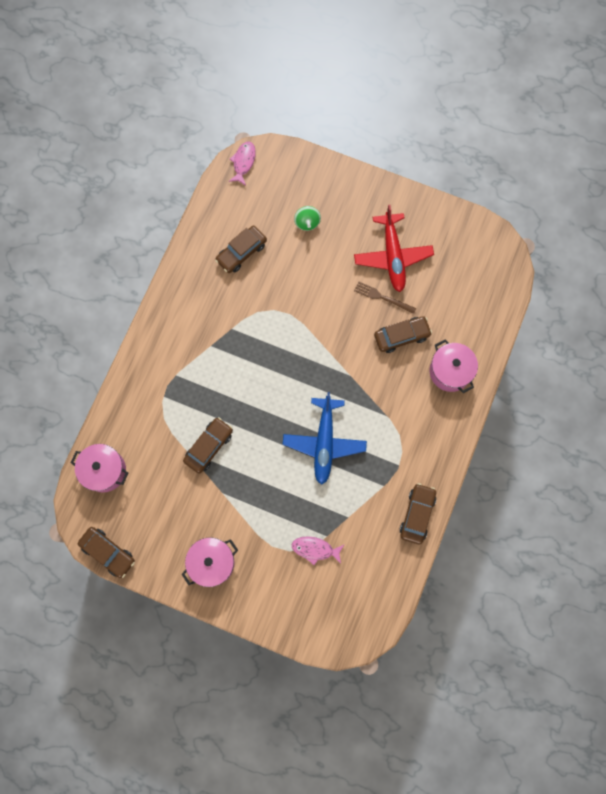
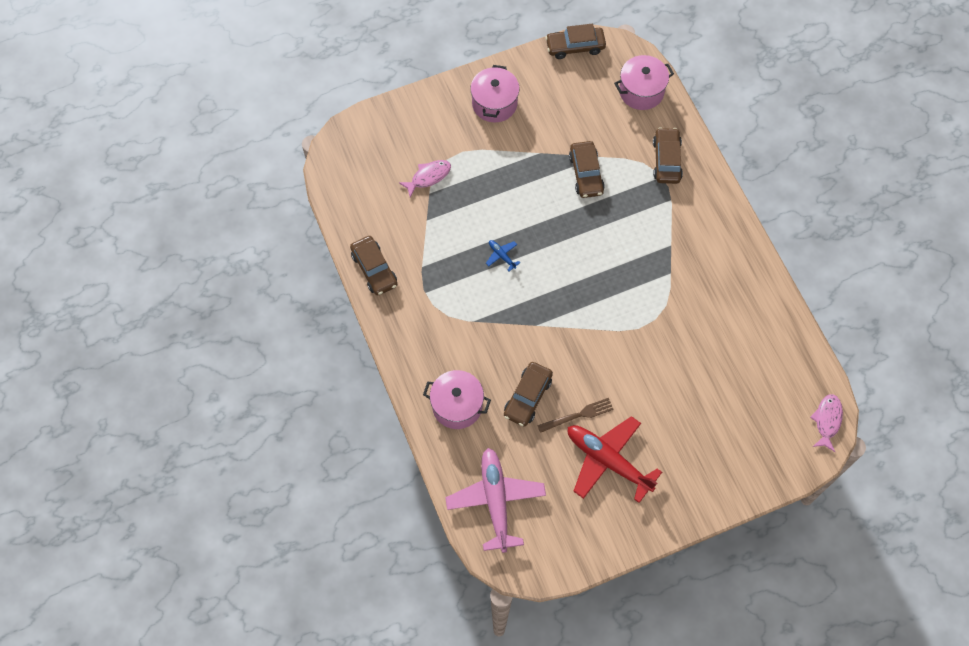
camera: 135 degrees right, 10 degrees down
(241, 252) = (735, 341): brown car -> brown car (666, 160)
(243, 162) = (827, 421): pink fish -> pink fish turned 135 degrees counterclockwise
(307, 222) = (712, 419): green spinning top -> none
(324, 442) = (502, 256): blue plane -> blue plane, size x0.41
(481, 295) = (495, 501): none -> pink plane

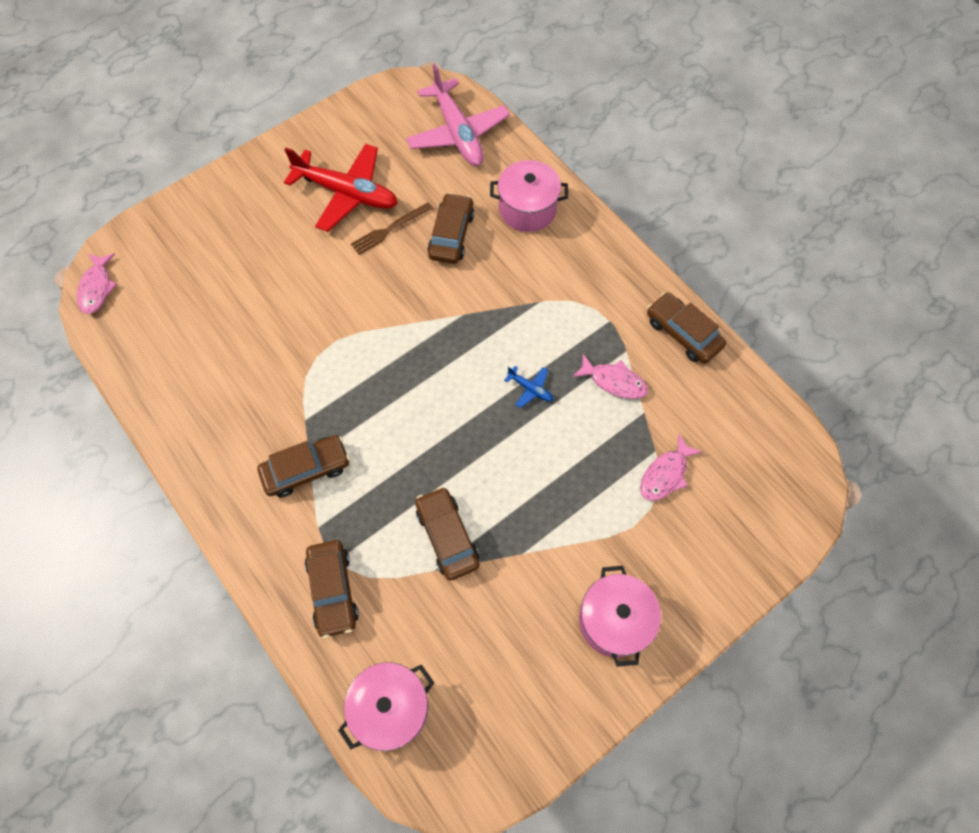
camera: 165 degrees right, 0 degrees up
(439, 246) = (614, 381): none -> pink fish
(575, 46) = (518, 771): brown car -> brown car (306, 469)

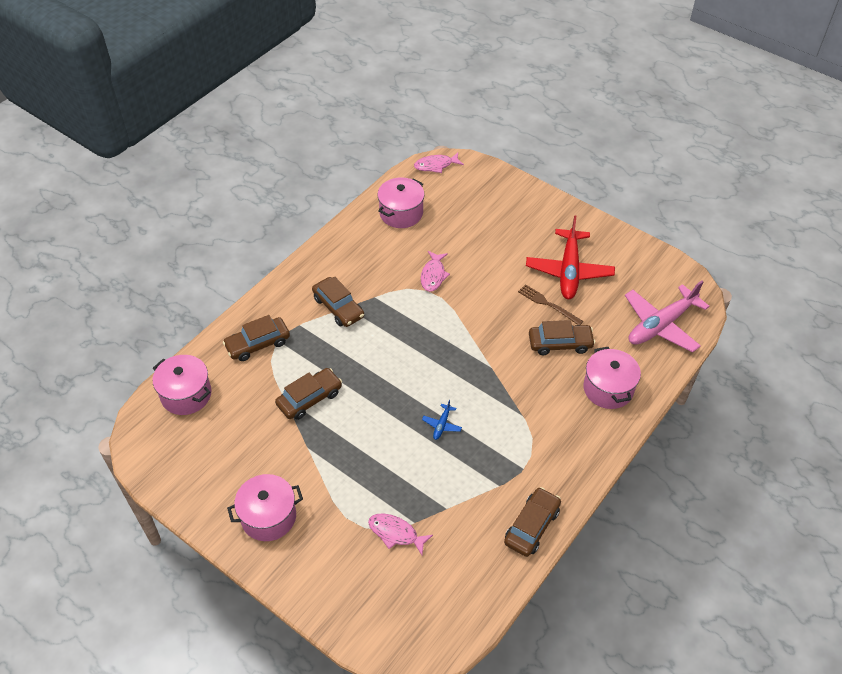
camera: 75 degrees right, 15 degrees down
(168, 353) = (401, 213): none -> pink pot
(614, 381) = (467, 481): pink fish -> pink fish (433, 275)

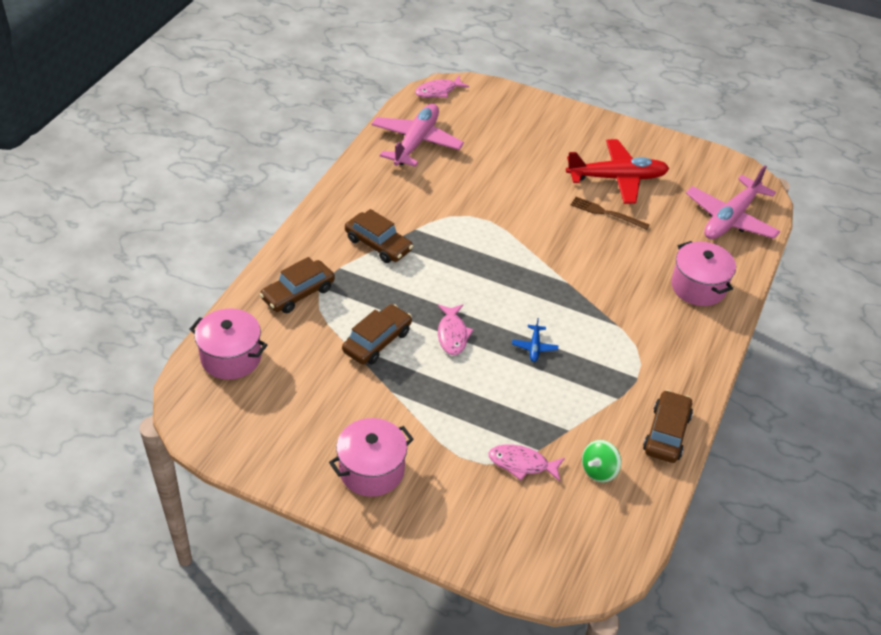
camera: 15 degrees left, 5 degrees down
(401, 213) = (416, 142): pink pot -> pink plane
(433, 275) = (473, 200): pink fish -> pink fish (452, 334)
(460, 551) = (599, 471): none -> green spinning top
(560, 343) = (633, 250): brown car -> none
(569, 271) = (617, 178): red plane -> red plane turned 90 degrees counterclockwise

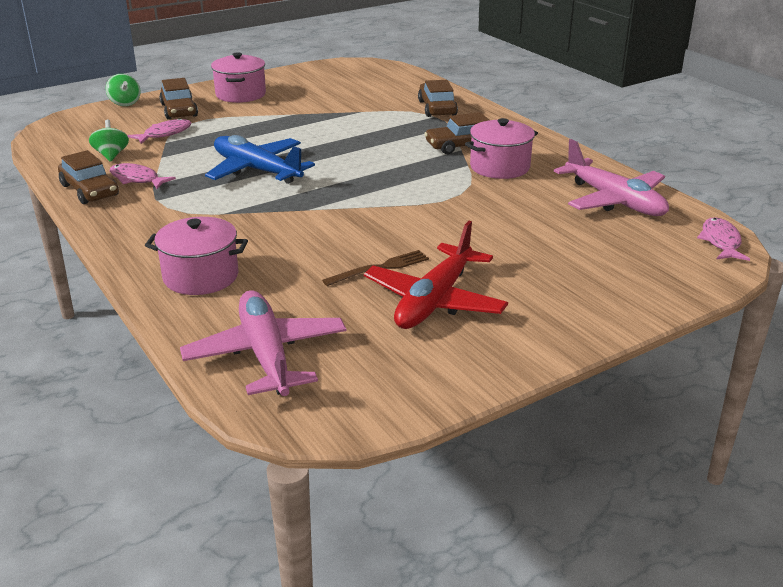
camera: 125 degrees right, 15 degrees down
(231, 357) = (397, 80): pink pot -> pink pot (499, 167)
(377, 341) = (349, 120): brown car -> brown car (179, 110)
(452, 334) = (318, 145): pink fish -> pink fish (137, 179)
(477, 565) = (125, 103): none -> green spinning top
(534, 347) = (257, 170): blue plane -> blue plane, size x2.44

